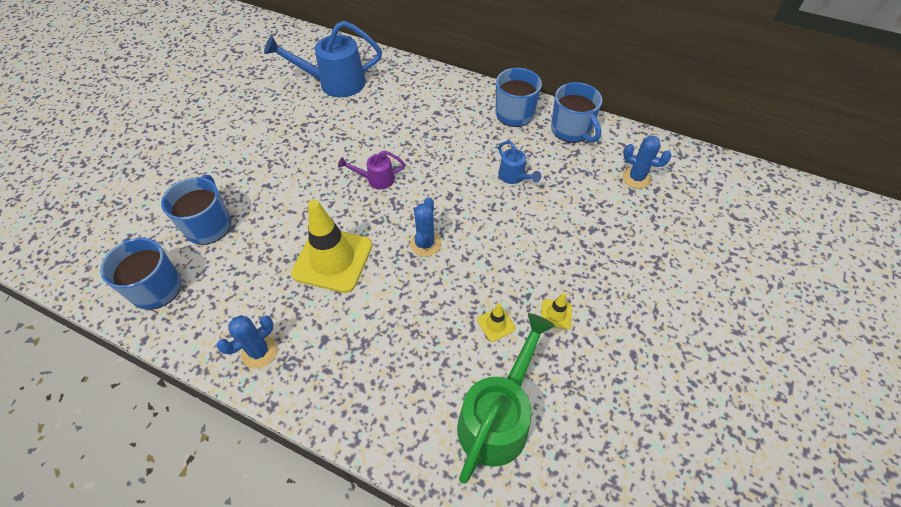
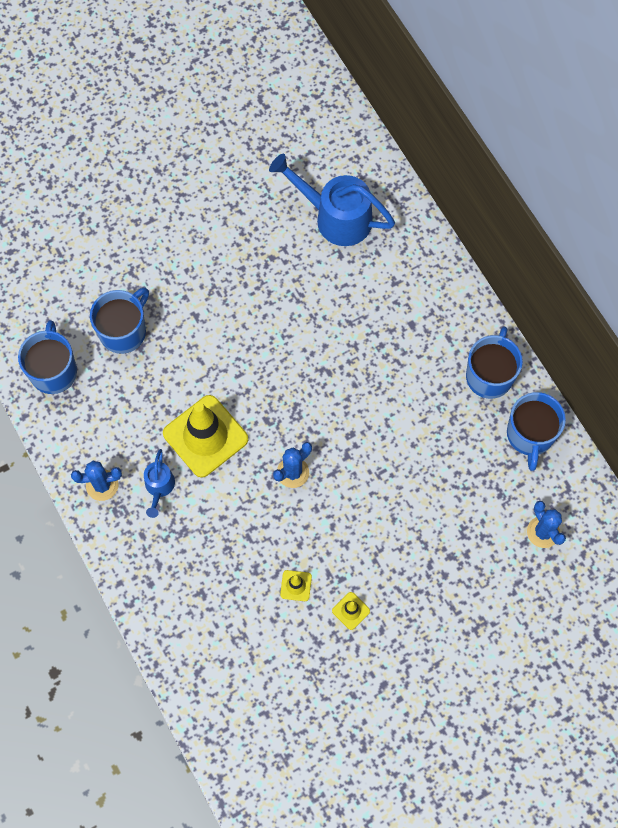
camera: 35 degrees right, 15 degrees up
(376, 179) = (296, 372): purple watering can -> none
(498, 417) = (241, 658): green watering can -> none
(514, 177) = (426, 453): blue watering can -> blue watering can (159, 487)

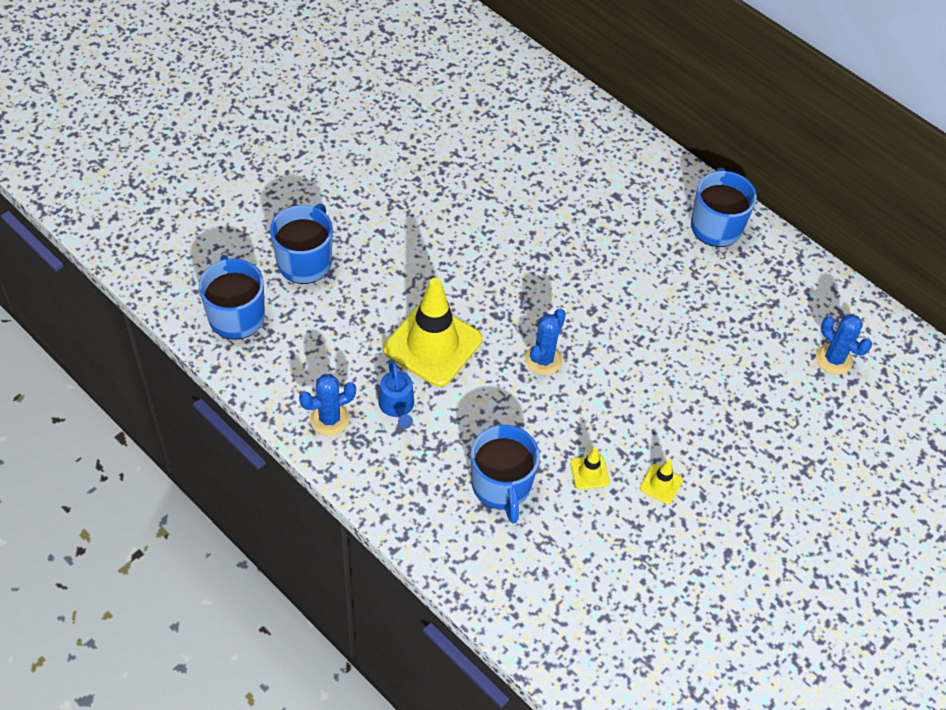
camera: 20 degrees left, 15 degrees down
(335, 217) = (499, 115): blue watering can -> none
(530, 435) = (780, 271): blue mug -> blue mug (501, 486)

